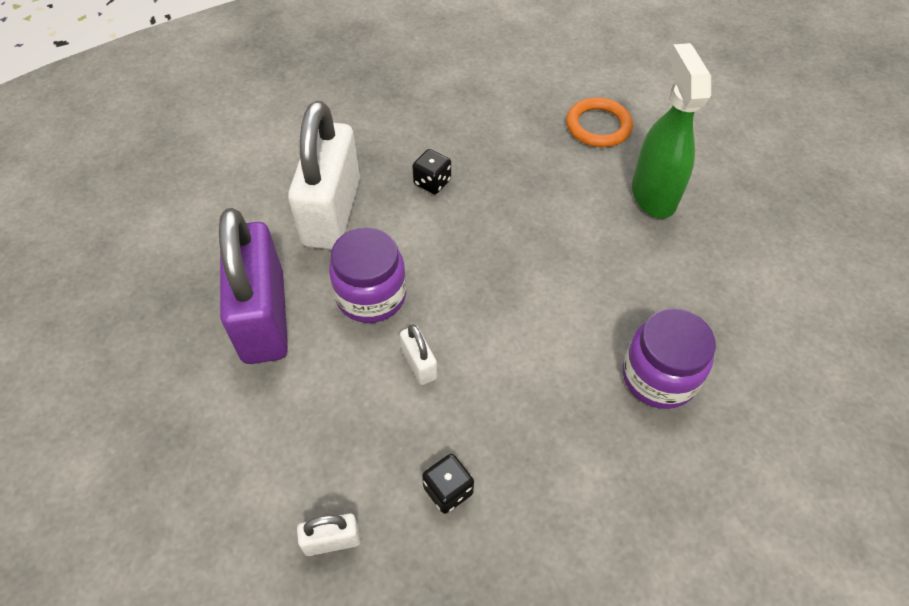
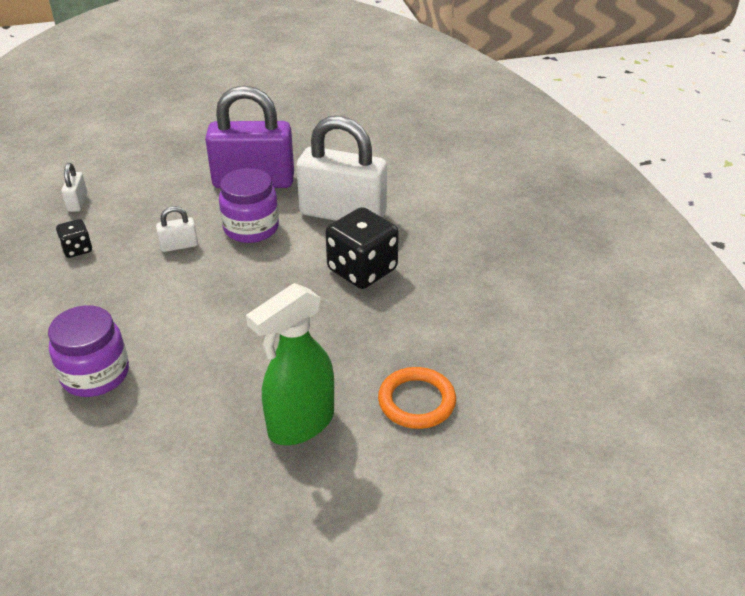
camera: 100 degrees right, 15 degrees down
(432, 182) = (362, 270): black dice -> black dice, size x1.97
(653, 195) = (300, 424): green spray bottle -> green spray bottle turned 135 degrees clockwise

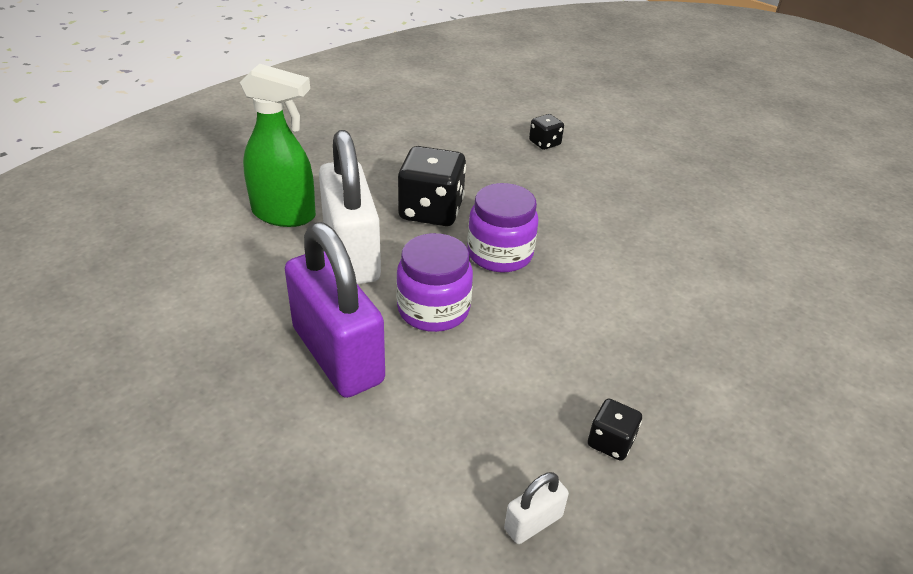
camera: 125 degrees left, 0 degrees up
(95, 374) = (718, 302): purple jar -> purple jar (500, 254)
(179, 246) = (515, 350): white padlock -> none
(300, 424) = (621, 180): green spray bottle -> green spray bottle (284, 215)
(416, 401) = (544, 143): orange ring -> black dice

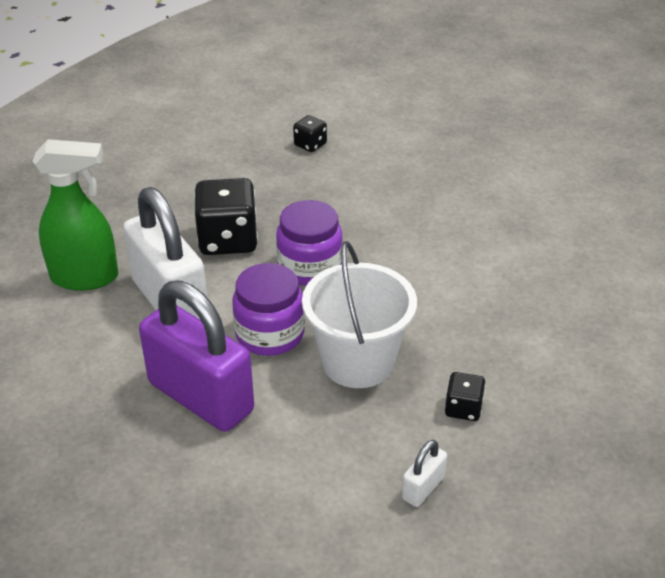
camera: 15 degrees left, 0 degrees up
(512, 360) = (358, 361): none -> white bucket

